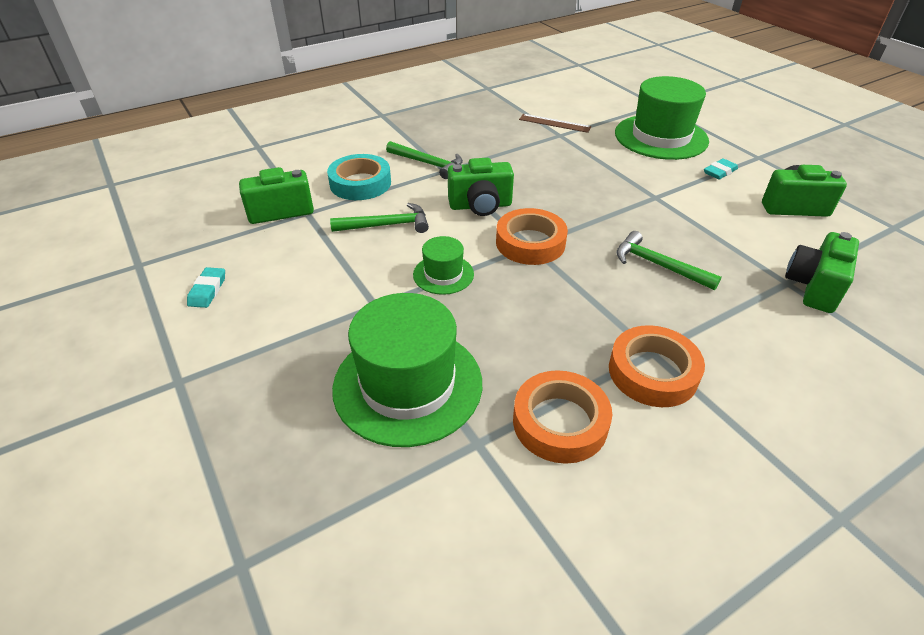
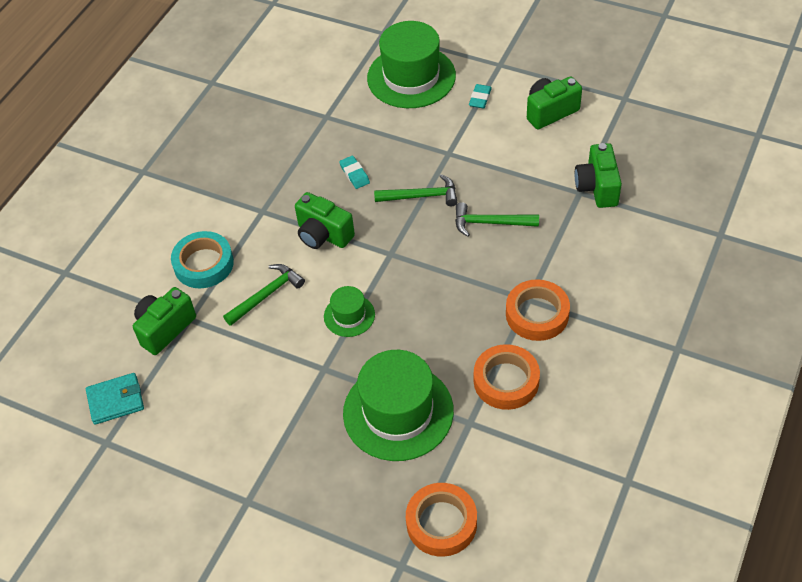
camera: 30 degrees left, 10 degrees up
(184, 239) = (116, 400): none -> turquoise wallet
(207, 290) = (188, 429): turquoise eraser -> turquoise eraser (354, 174)
(428, 164) = (241, 211): green hammer -> green hammer (421, 196)
(480, 206) = (323, 235): green camera -> green camera turned 75 degrees clockwise
(530, 243) = (389, 251): orange tape -> orange tape (441, 523)
(554, 123) = (311, 103): brown ruler -> none

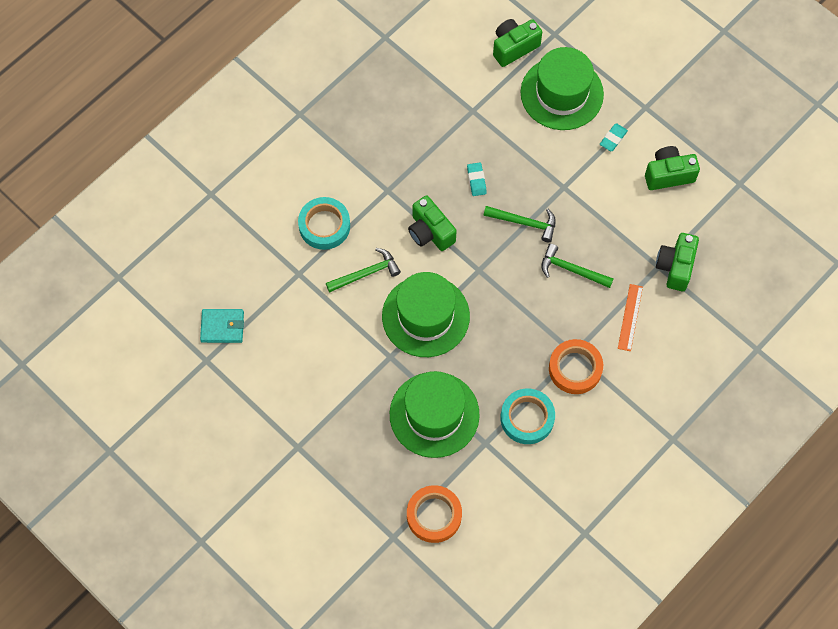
camera: 15 degrees right, 15 degrees up
(165, 328) = (277, 276): green camera -> green camera (514, 47)
(349, 315) = (425, 316): green hat -> green hat, size x2.02
(506, 381) = (527, 418): orange tape -> turquoise tape
(573, 247) = (630, 317): none -> orange ruler

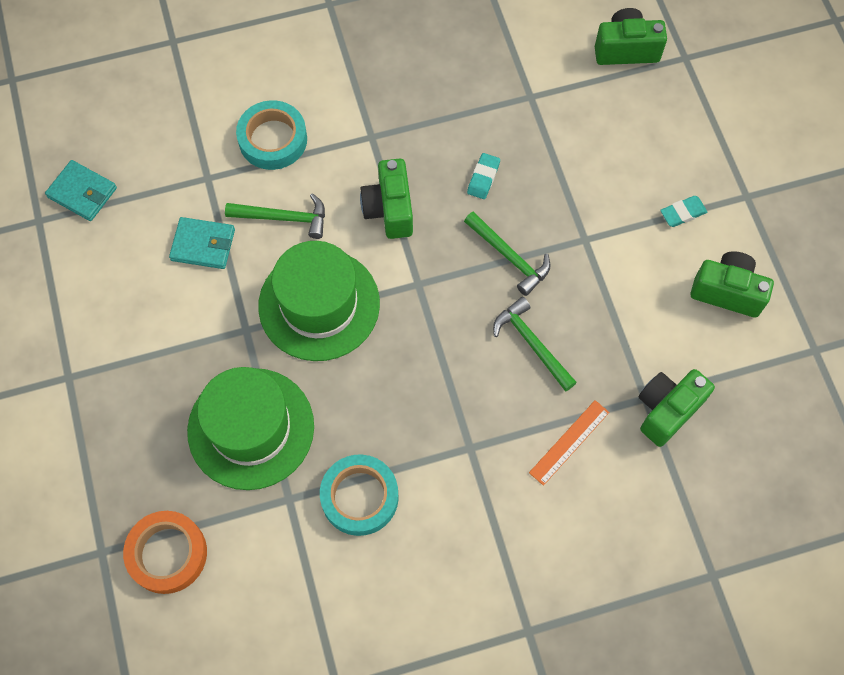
camera: 30 degrees right, 0 degrees up
(326, 318) = (203, 245): none -> turquoise wallet
(561, 93) = (651, 129): green hat -> none
(575, 369) = (459, 468): orange tape -> none

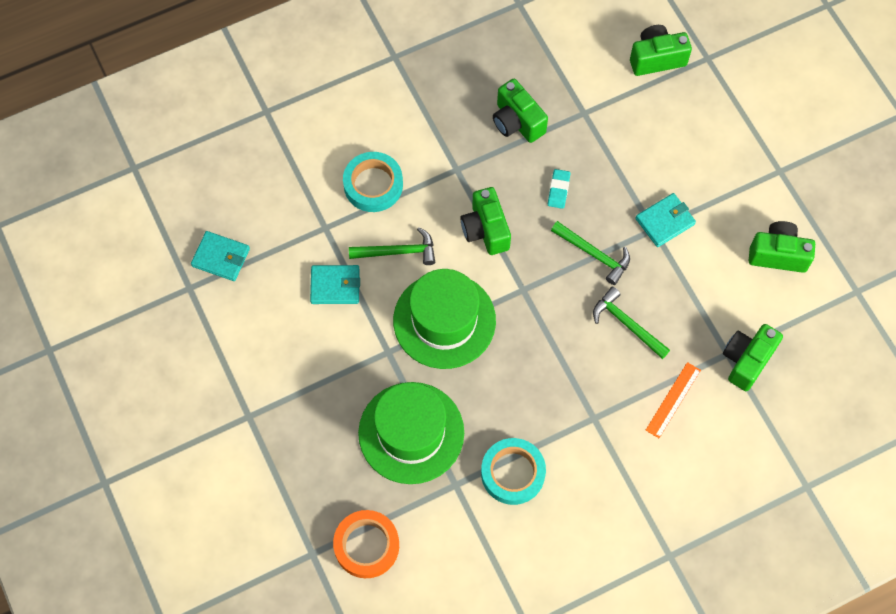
camera: 10 degrees left, 0 degrees up
(451, 95) = (517, 122): none -> green camera
(600, 232) = (665, 221): none -> turquoise wallet
(683, 213) = (730, 194): turquoise eraser -> none

